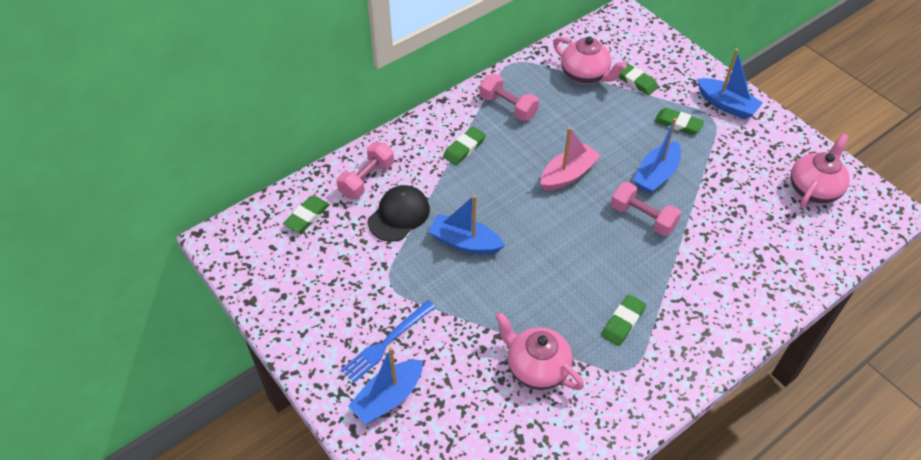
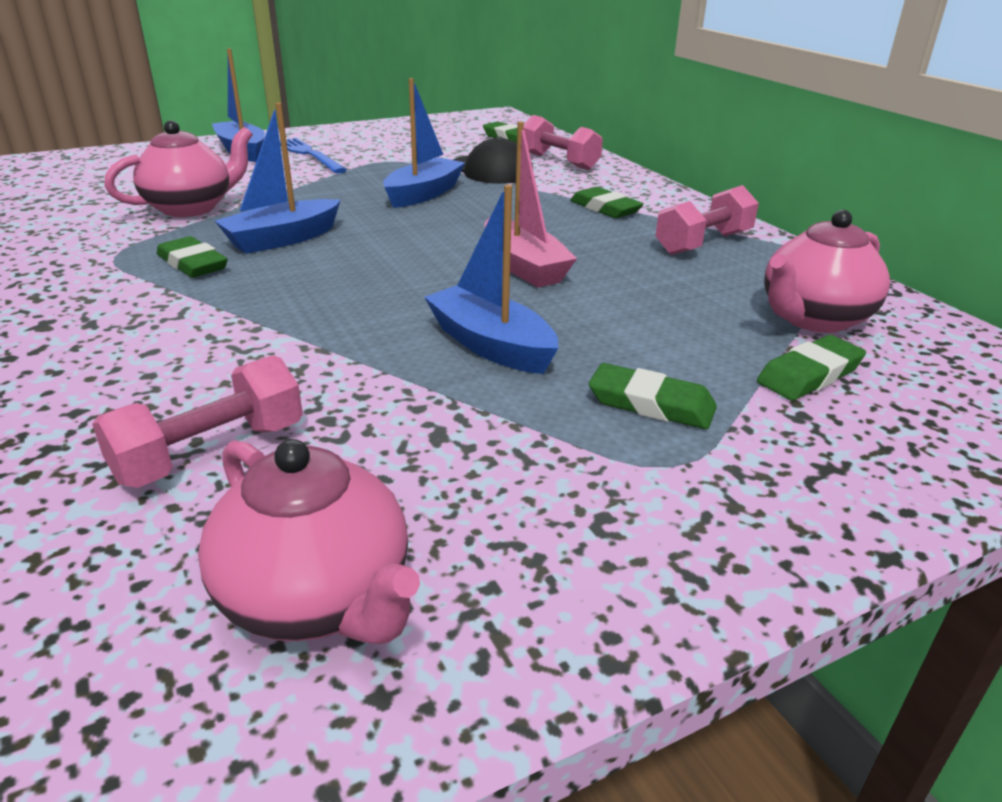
camera: 100 degrees right, 20 degrees down
(642, 217) = (387, 312): pink dumbbell -> pink dumbbell (211, 452)
(678, 124) = (651, 404): green eraser -> green eraser turned 75 degrees clockwise
(726, 105) = (733, 505): blue boat -> blue boat (282, 239)

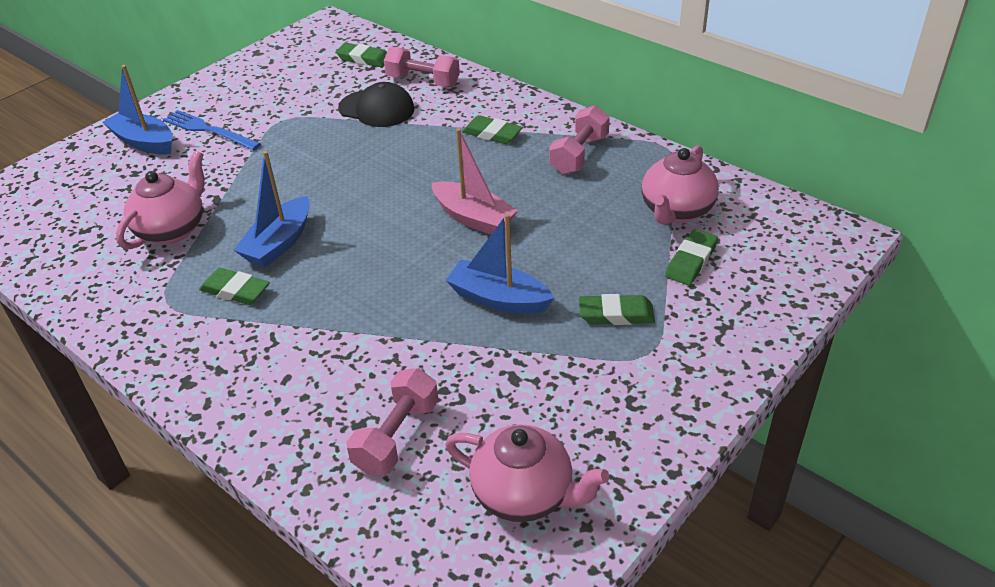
camera: 20 degrees left, 10 degrees up
(423, 194) = (345, 156): blue boat -> none

